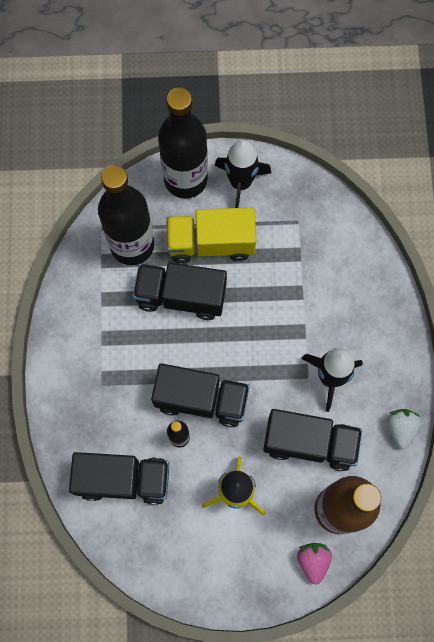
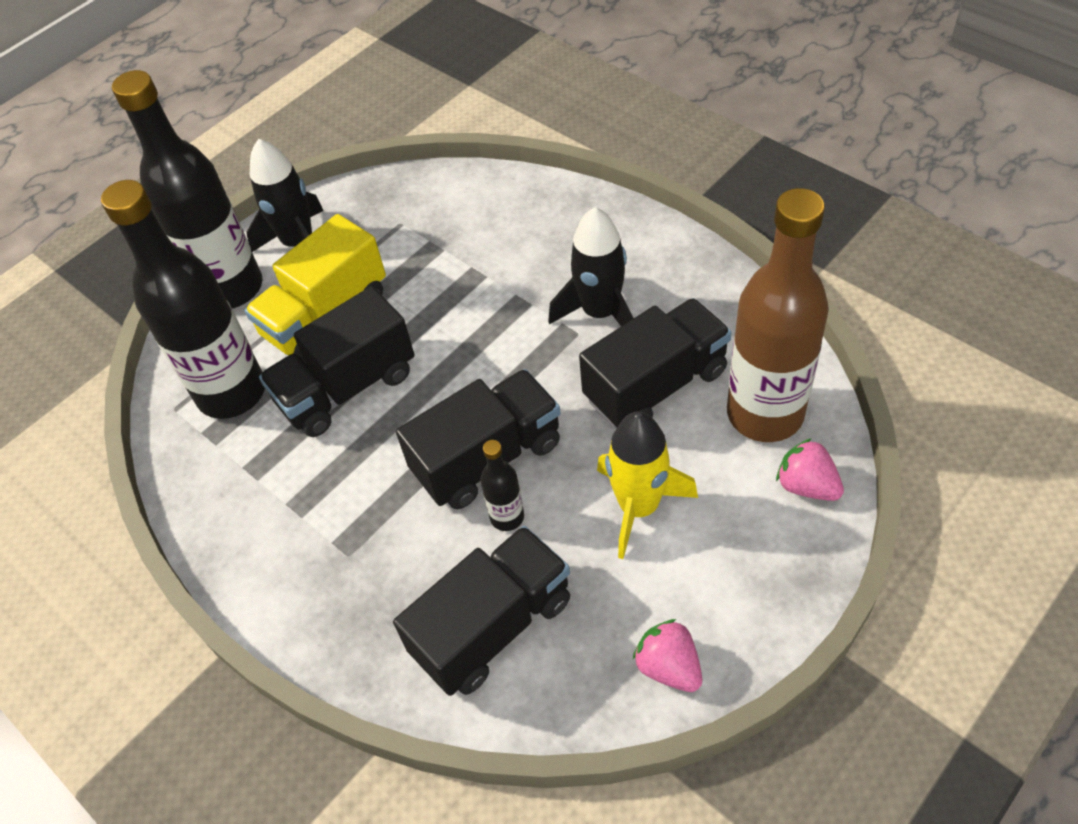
camera: 40 degrees left, 20 degrees down
(169, 571) = (668, 666): none -> pink strawberry
(401, 428) = (726, 289): white strawberry -> none

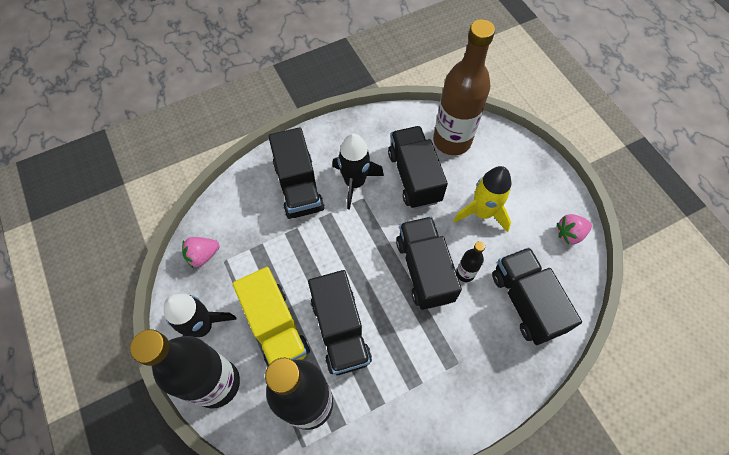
camera: 75 degrees left, 10 degrees up
(555, 251) = (299, 187): none -> black truck
(806, 485) = (497, 142): pink strawberry -> pink strawberry (203, 255)

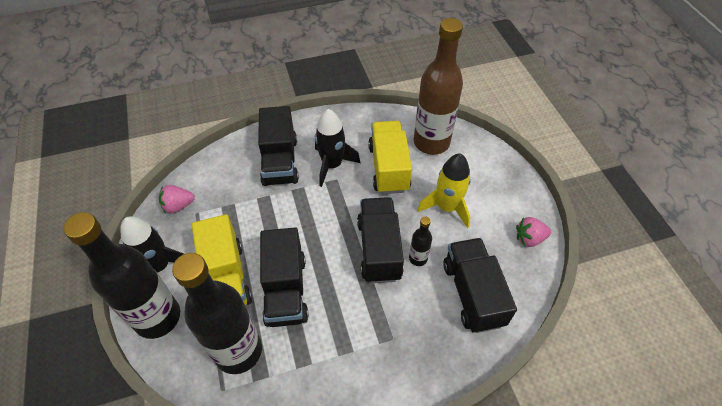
camera: 10 degrees right, 10 degrees down
(414, 177) = (388, 168): black truck -> yellow truck

